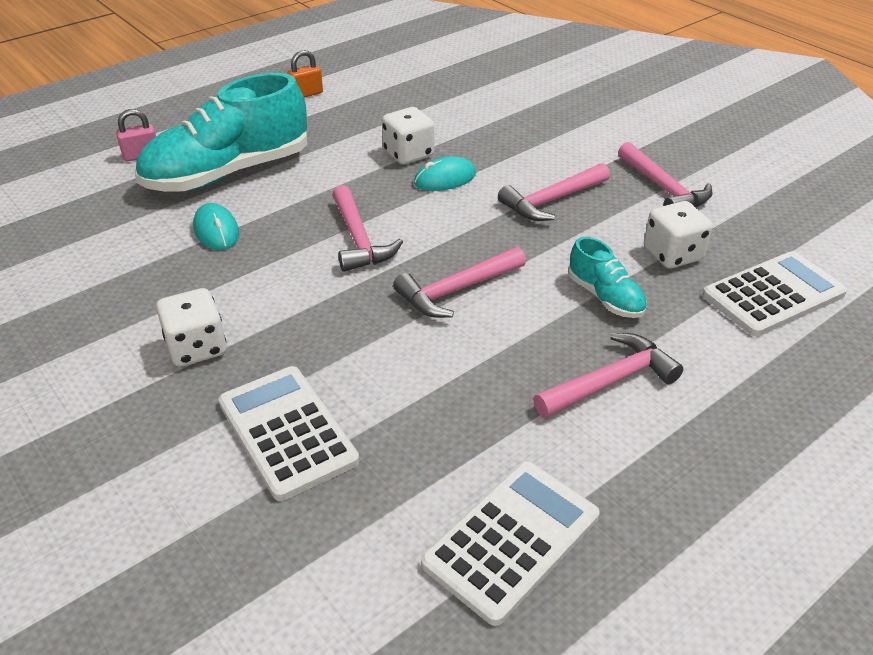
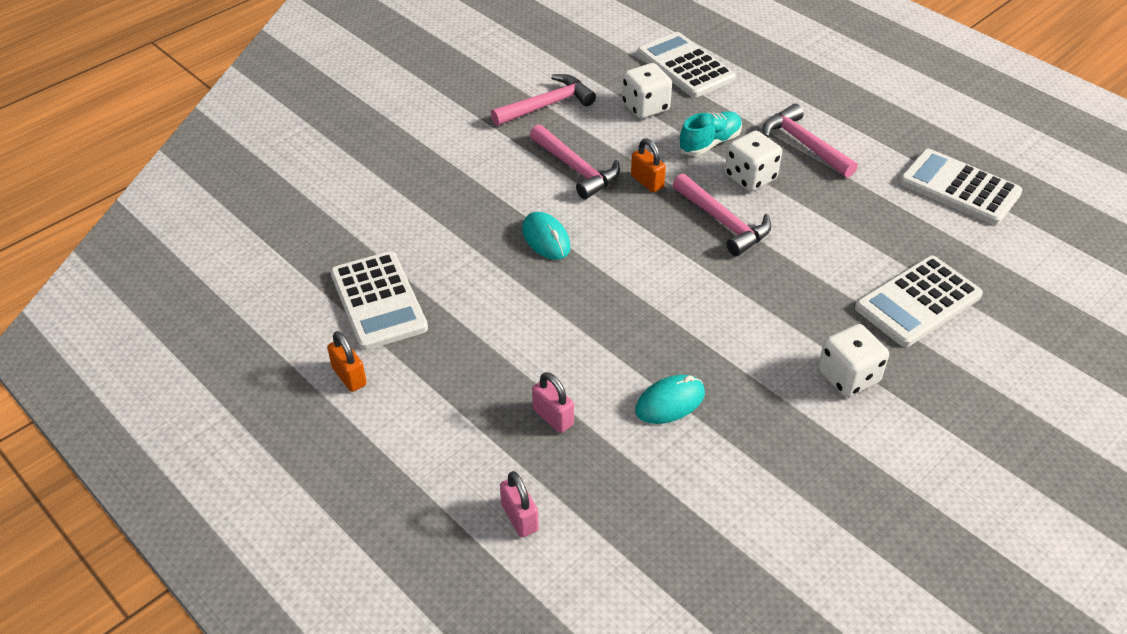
camera: 95 degrees left, 5 degrees up
(228, 173) = (553, 417): turquoise shoe -> pink padlock
(359, 239) = (662, 290): pink hammer -> none
(382, 103) = (378, 301): none -> white calculator
(408, 154) = (498, 269): white dice -> white dice (750, 177)
(530, 244) = (647, 182): none -> orange padlock

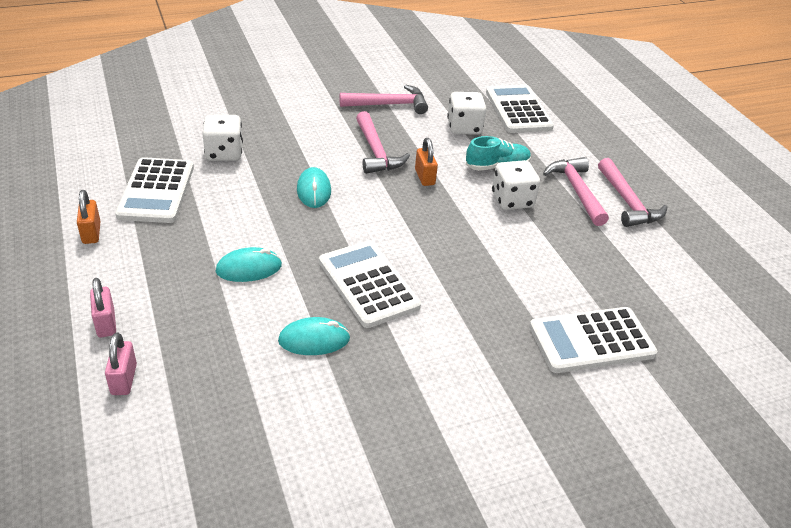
camera: 20 degrees right, 5 degrees down
(548, 352) = (249, 268): none -> turquoise mouse
(553, 417) = (213, 316): pink padlock -> pink padlock (106, 323)
(723, 222) = (464, 224): pink hammer -> pink hammer (627, 202)
(848, 377) = (482, 377): white dice -> white dice (224, 153)
(959, 188) = (694, 265): white calculator -> white calculator (368, 284)

